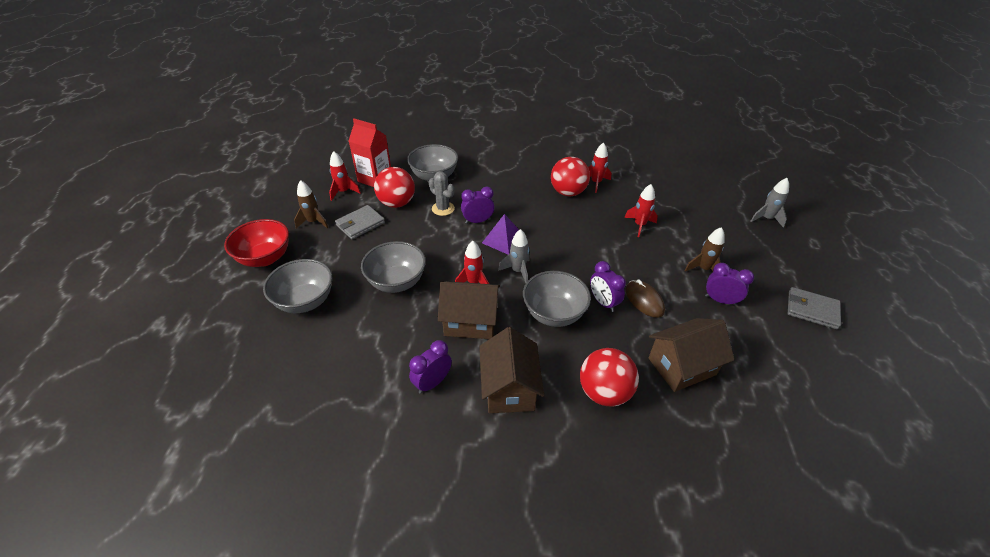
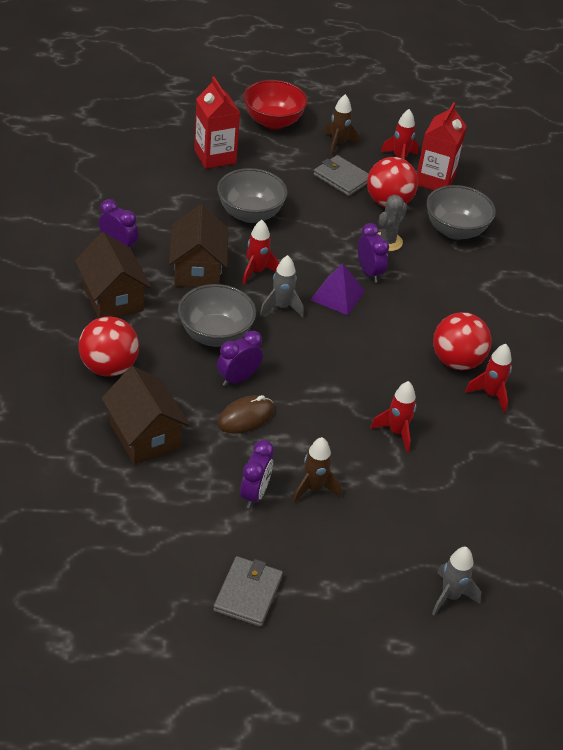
camera: 80 degrees right, 0 degrees up
(305, 301) = (215, 157): grey bowl -> red carton
(509, 388) = (113, 298): brown house -> brown house turned 75 degrees clockwise

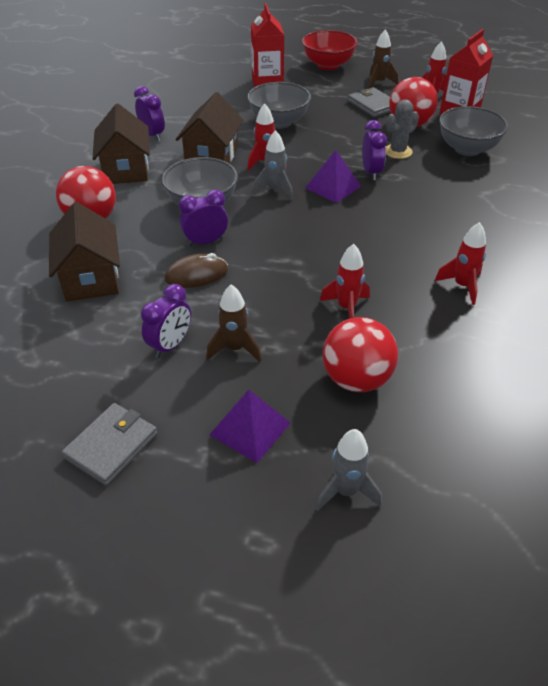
camera: 20 degrees right, 0 degrees up
(356, 559) = (250, 428): none -> purple pyramid
(456, 361) = (434, 252): red ball -> red ball (356, 379)

